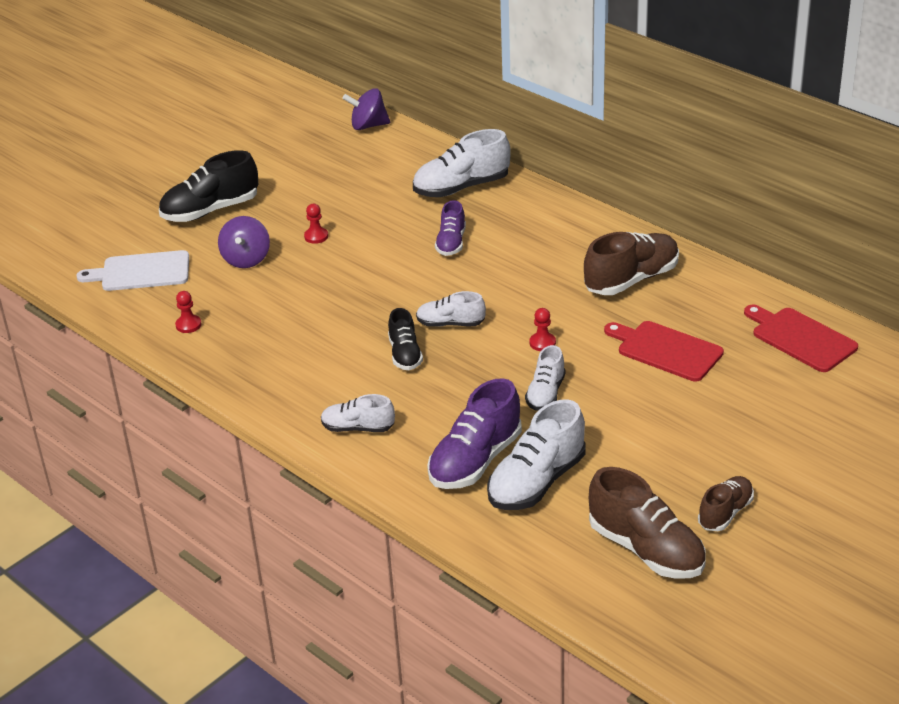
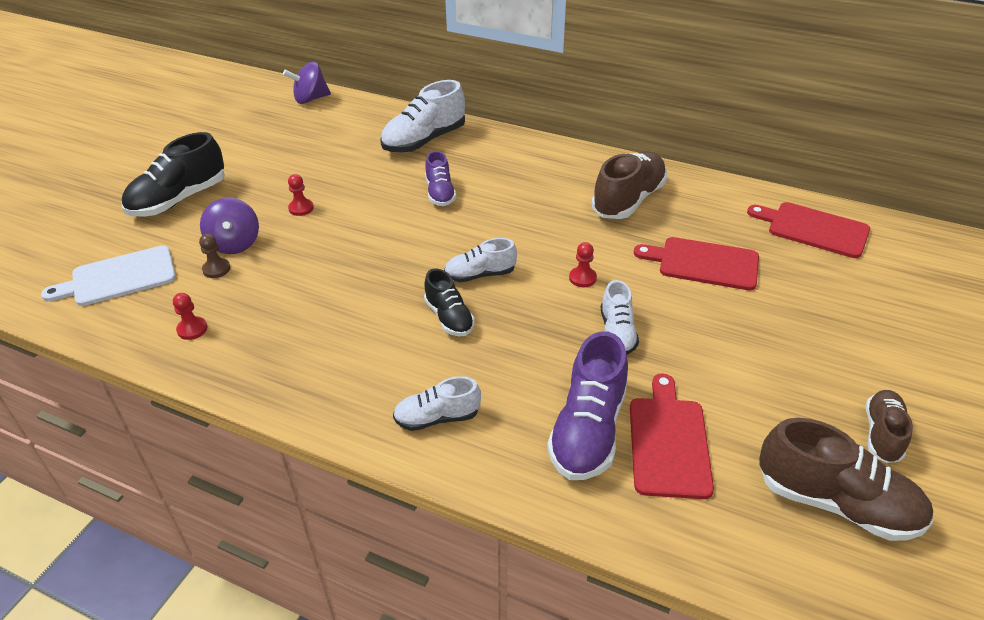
camera: 20 degrees left, 5 degrees up
(223, 279) = (216, 269): none -> brown pawn
(536, 482) = (668, 442): white shoe -> red cutting board

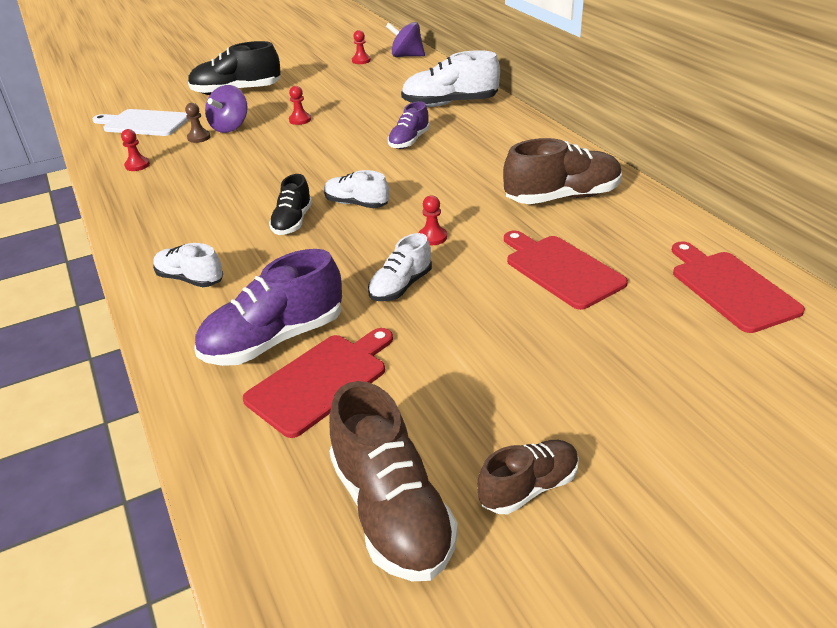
camera: 40 degrees right, 5 degrees down
(269, 118) = (361, 60): none -> red pawn

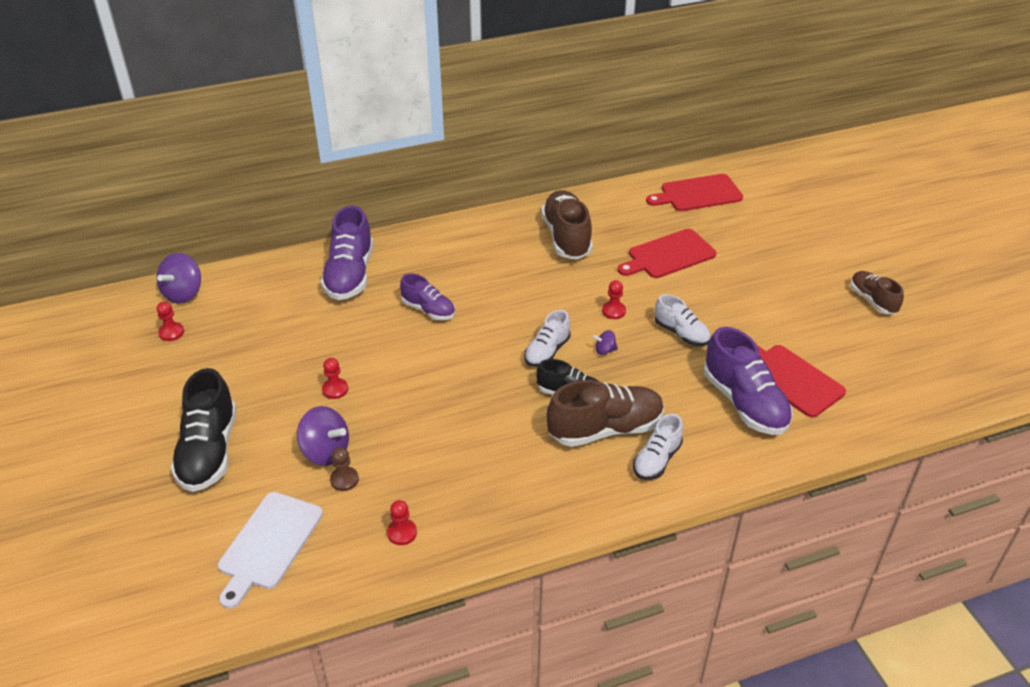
camera: 85 degrees left, 5 degrees up
(362, 236) = (605, 350): none -> purple spinning top
(391, 511) = (896, 352): brown shoe -> brown shoe (605, 429)
(450, 104) = (350, 275): white shoe -> purple shoe

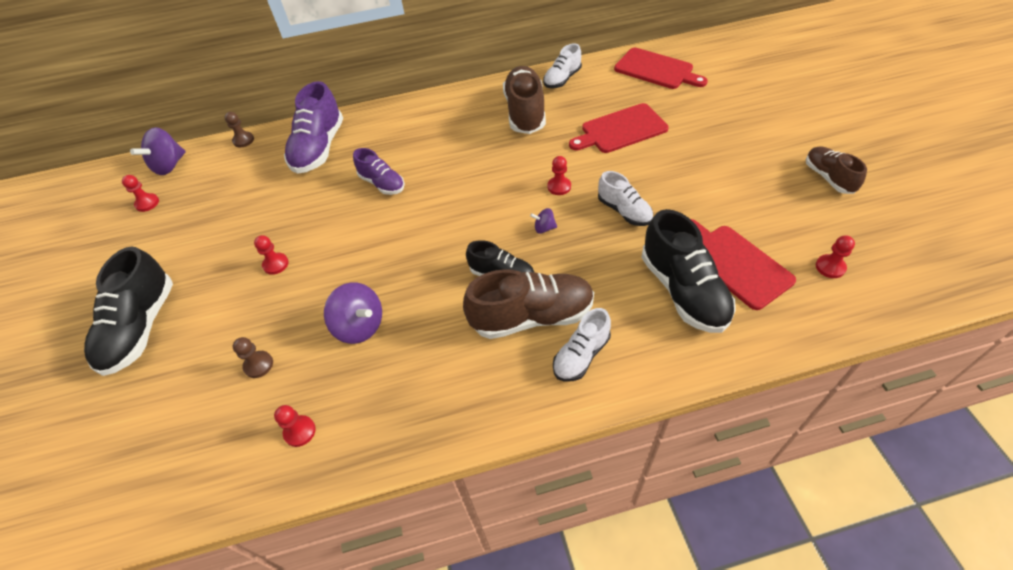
camera: 10 degrees right, 10 degrees up
(261, 266) = (243, 140): none -> brown pawn
(269, 544) = (165, 437): white cutting board -> none
(325, 451) = (249, 332): purple spinning top -> purple spinning top (360, 326)
(547, 352) = (486, 228): white shoe -> white shoe (562, 79)
(698, 194) = (656, 70): red cutting board -> red cutting board turned 135 degrees counterclockwise
(744, 403) = (683, 290): purple shoe -> black shoe
(876, 379) = (830, 267): none -> red pawn

